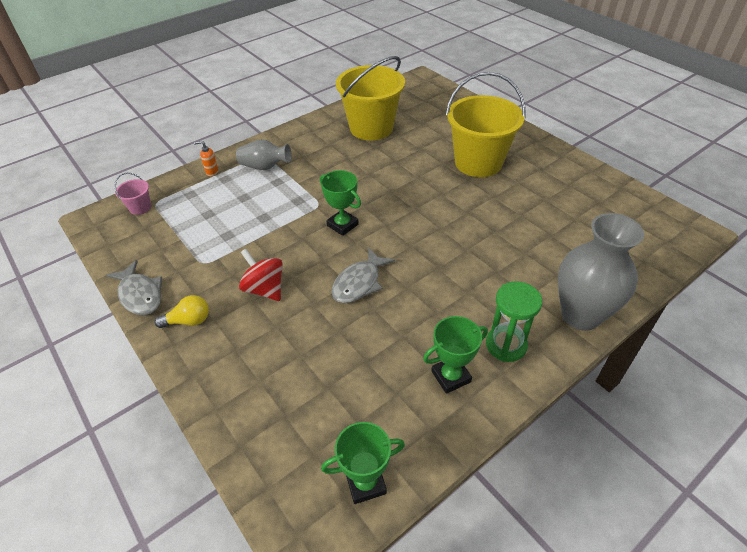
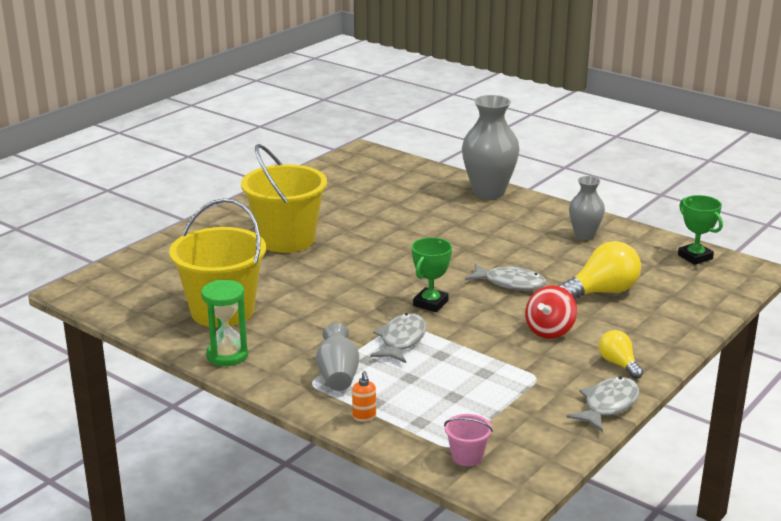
camera: 105 degrees left, 20 degrees down
(294, 201) = (401, 340): none -> grey fish
(316, 350) = (601, 292): none -> yellow light bulb
(451, 376) = (584, 235): green trophy -> grey vase
(506, 345) = (538, 217): green hourglass -> green hourglass (227, 355)

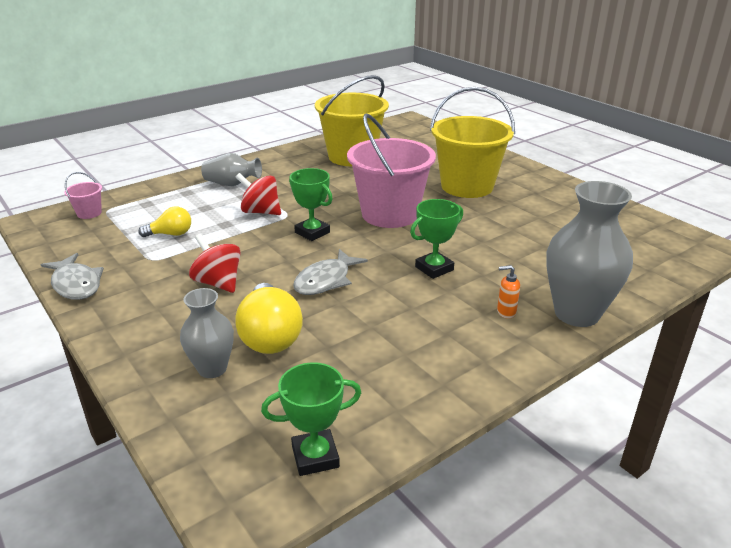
camera: 105 degrees right, 5 degrees up
(227, 355) = (289, 154): green hourglass -> none
(364, 417) = (173, 187): orange soap dispenser -> orange soap dispenser (505, 312)
(370, 271) = (389, 214): none -> pink bucket
(401, 340) = (260, 212): grey fish -> red spinning top
(460, 242) = (434, 268): none -> green trophy
(584, 235) = (424, 363): grey vase -> grey vase (212, 368)
(618, 364) = (128, 307): yellow light bulb -> yellow light bulb (170, 234)

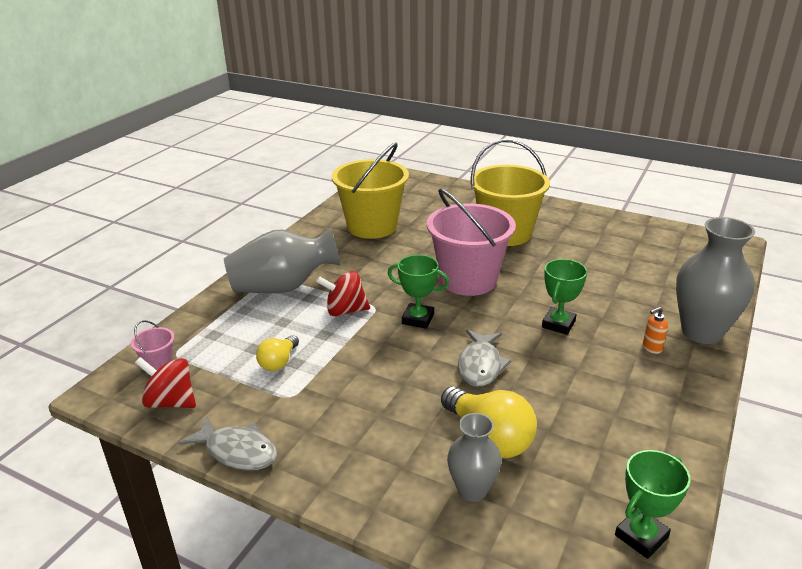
camera: 25 degrees left, 0 degrees up
(170, 234) = (279, 362): yellow light bulb -> yellow light bulb turned 150 degrees clockwise
(218, 283) = (384, 400): red spinning top -> red spinning top (171, 402)
(232, 184) = (283, 287): grey vase -> grey vase, size x1.72

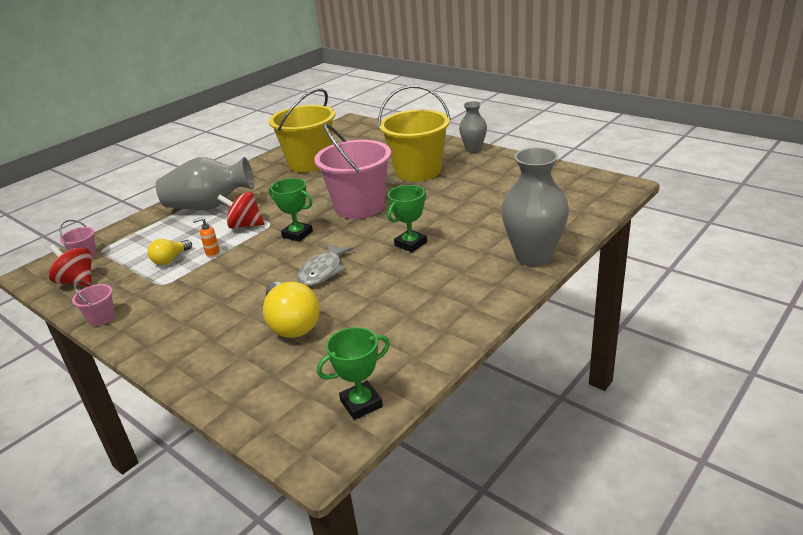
camera: 15 degrees right, 0 degrees up
(237, 451) = (101, 318): grey fish -> pink bucket
(472, 490) = (252, 359): grey vase -> grey vase (473, 149)
(651, 348) = (478, 267): orange soap dispenser -> orange soap dispenser (212, 253)

